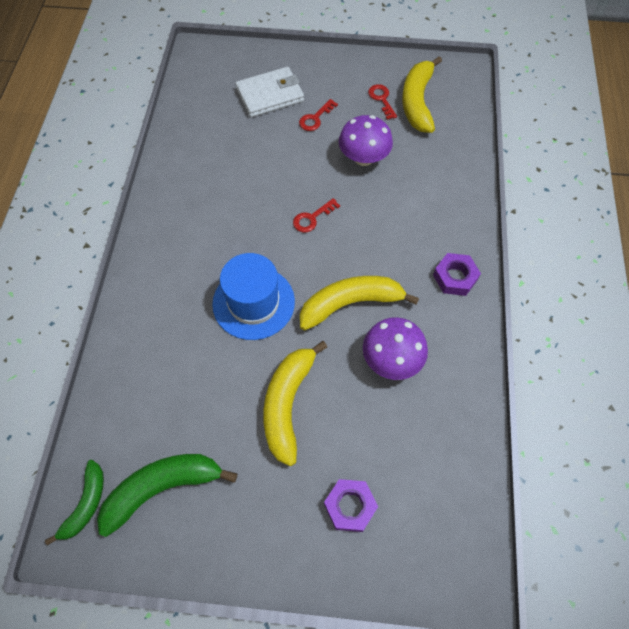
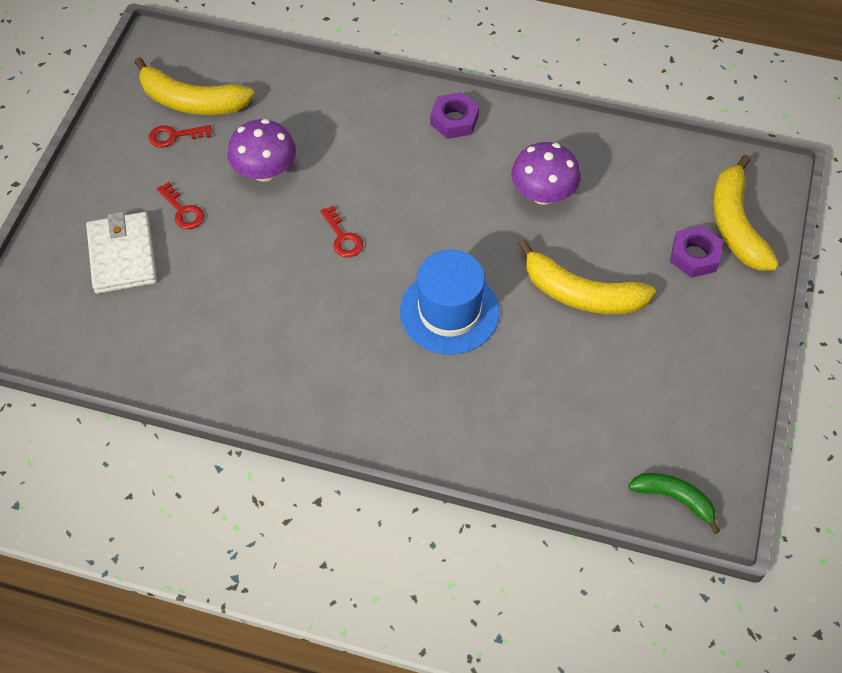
camera: 80 degrees left, 5 degrees down
(162, 488) = (662, 421): green banana -> none
(350, 303) = (468, 218): yellow banana -> yellow banana (735, 225)

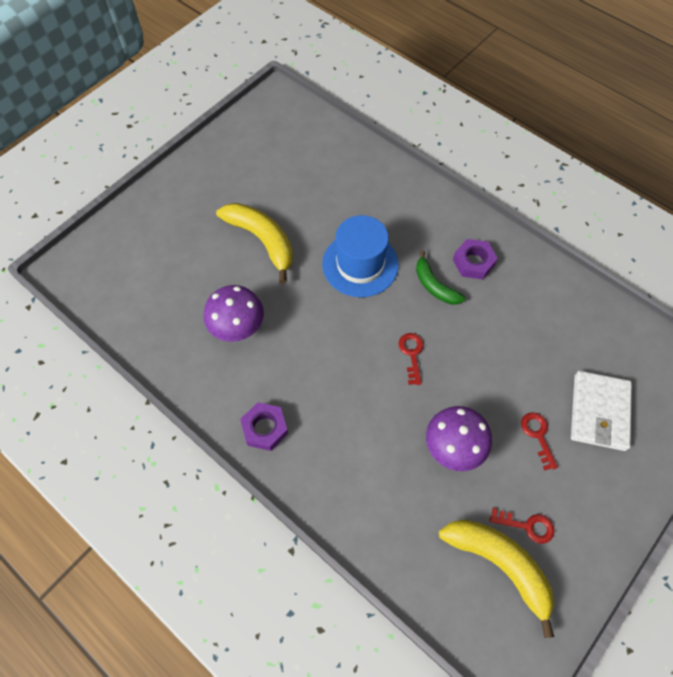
camera: 155 degrees left, 5 degrees up
(674, 498) = (291, 112): green banana -> green banana (434, 286)
(694, 256) = (167, 235): purple nut -> purple nut (473, 262)
(735, 225) = (120, 245): yellow banana -> none

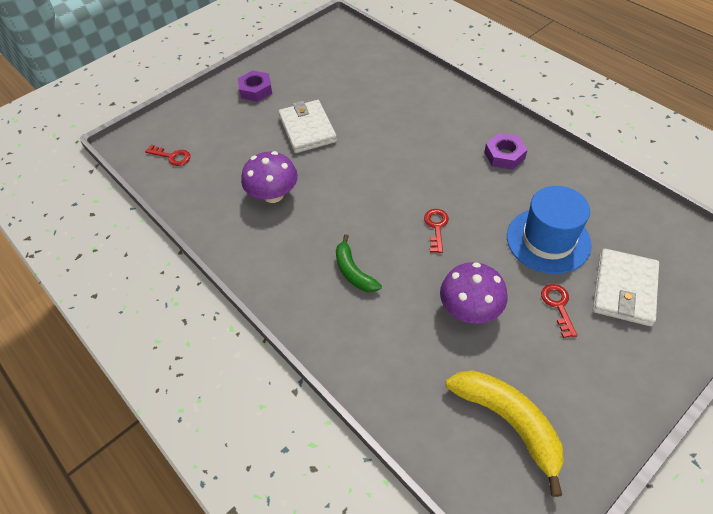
camera: 10 degrees right, 10 degrees down
(262, 240) = (307, 129): yellow banana -> white wallet
(265, 428) = (285, 280): purple nut -> purple nut (256, 90)
(360, 264) = (395, 152): blue hat -> blue hat (548, 240)
(434, 286) = (464, 172): green banana -> green banana (353, 272)
(527, 526) = (541, 388): red key -> red key (172, 156)

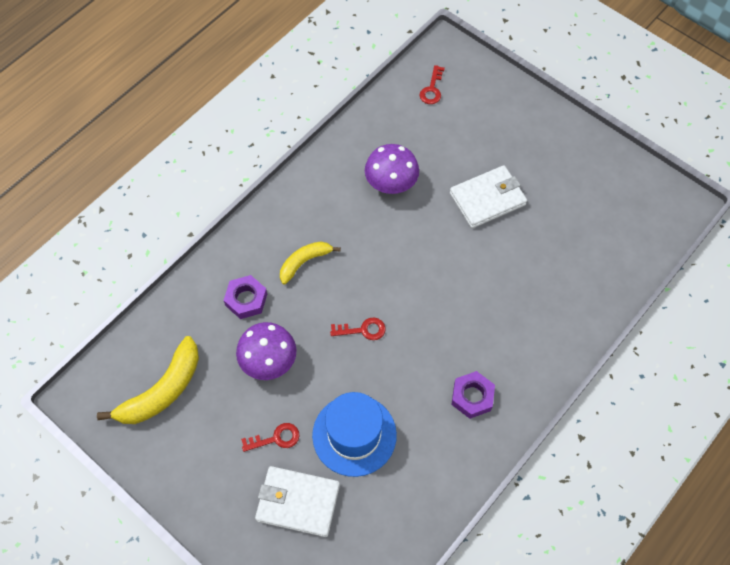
camera: 80 degrees right, 10 degrees up
(256, 90) = (542, 140): purple nut -> purple nut (246, 299)
(353, 272) = (304, 262): green banana -> yellow banana

